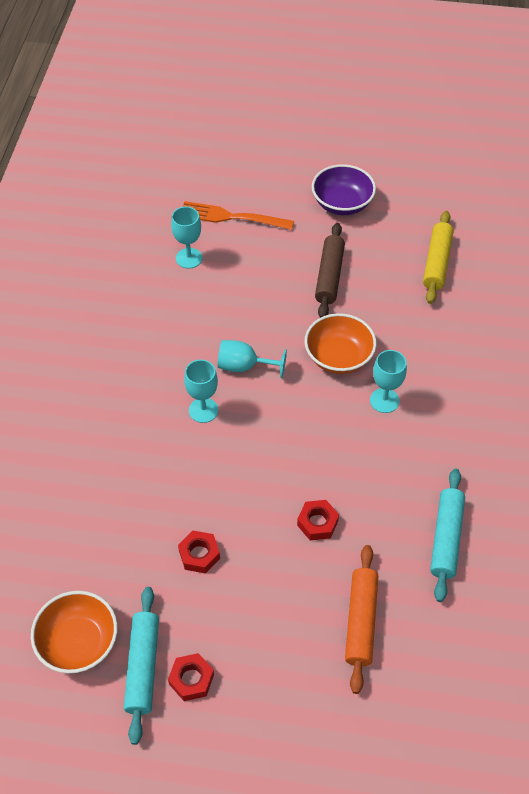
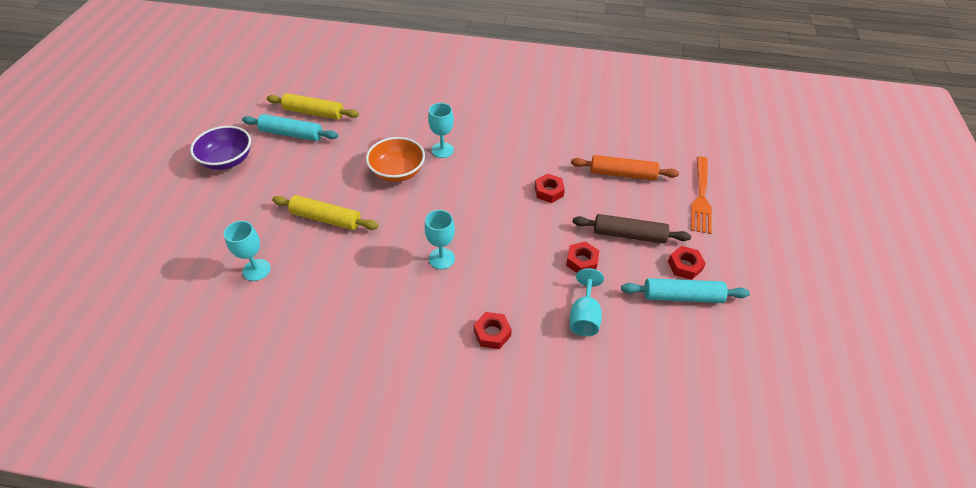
camera: 90 degrees left, 5 degrees down
(78, 642) = (671, 342): orange bowl -> none
(103, 460) = (492, 333): none -> red nut
(231, 217) = (213, 236): orange fork -> orange fork (701, 197)
(244, 366) = (398, 230): turquoise goblet -> turquoise goblet (584, 316)
(258, 301) = (326, 219): none -> yellow rolling pin
(329, 276) = (310, 172): brown rolling pin -> brown rolling pin (629, 235)
(446, 538) = (556, 130): turquoise rolling pin -> turquoise rolling pin (291, 134)

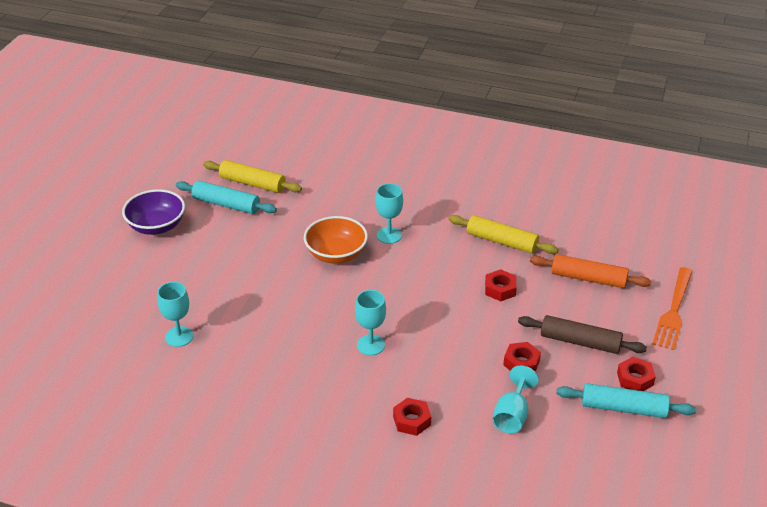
camera: 10 degrees right, 10 degrees down
(326, 219) = (254, 294): yellow rolling pin -> yellow rolling pin (501, 241)

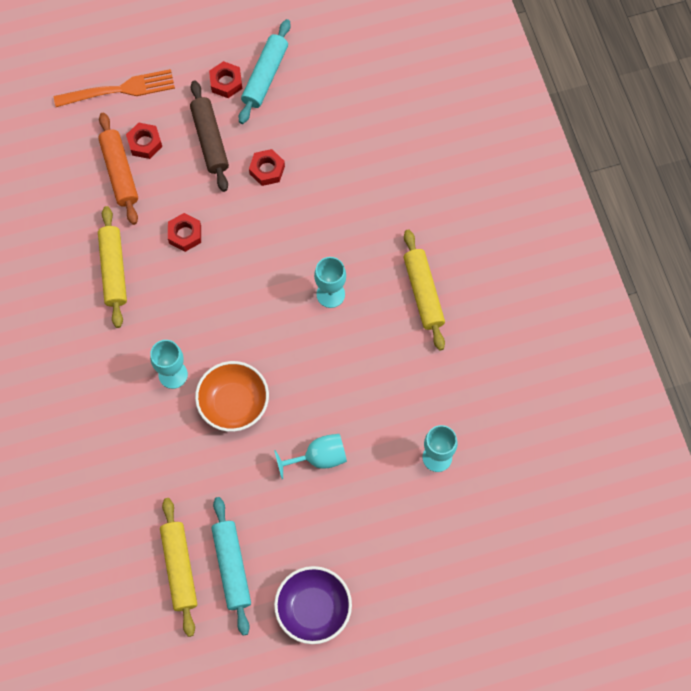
camera: 125 degrees left, 30 degrees up
(316, 402) = (423, 293): none -> yellow rolling pin
(411, 420) = (389, 212): red nut -> red nut (145, 143)
(512, 415) = (330, 146): turquoise goblet -> turquoise goblet (319, 458)
(623, 408) = (265, 76): turquoise rolling pin -> turquoise rolling pin turned 45 degrees clockwise

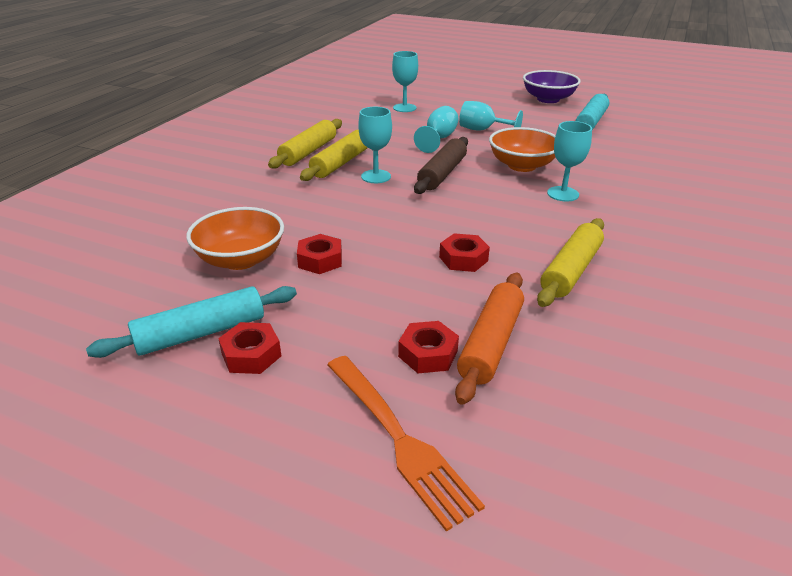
camera: 140 degrees left, 35 degrees down
(120, 89) = (399, 439): orange fork -> orange fork turned 150 degrees counterclockwise
(179, 568) = (631, 132): yellow rolling pin -> yellow rolling pin (341, 163)
(210, 140) = (345, 313): brown rolling pin -> brown rolling pin (442, 174)
(313, 136) = (240, 259): none -> orange bowl
(341, 405) = (438, 139): none -> turquoise goblet

